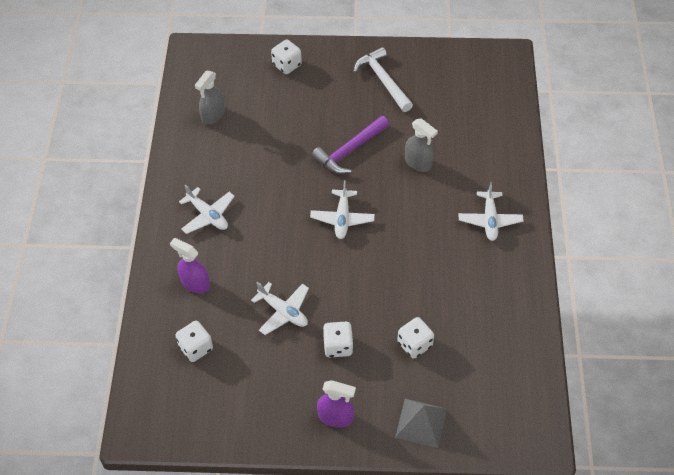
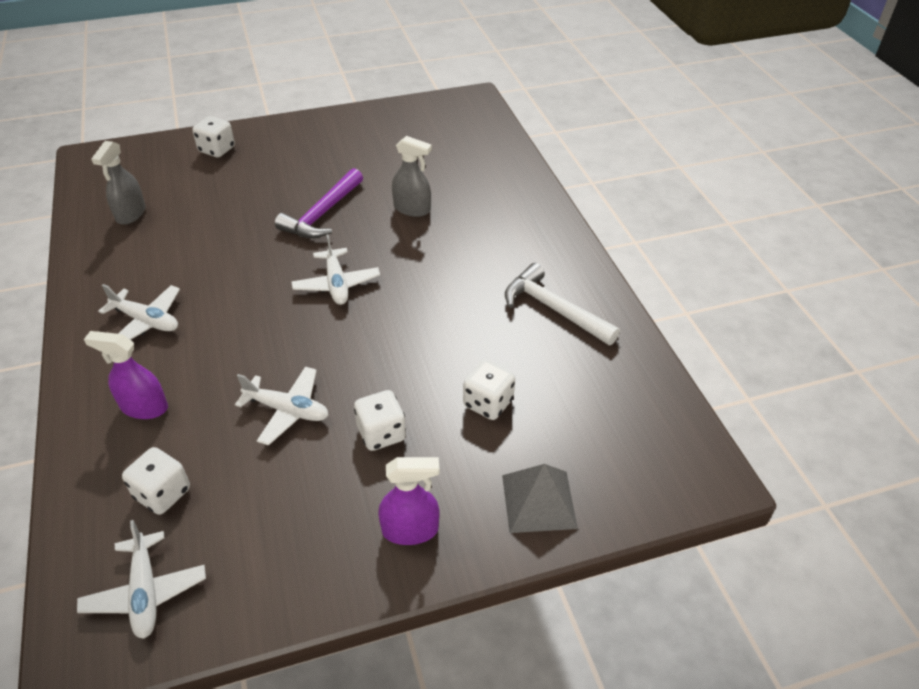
camera: 20 degrees left, 10 degrees down
(383, 80) = (340, 142): white hammer -> white hammer (553, 309)
(490, 220) = (523, 245): white plane -> white plane (145, 592)

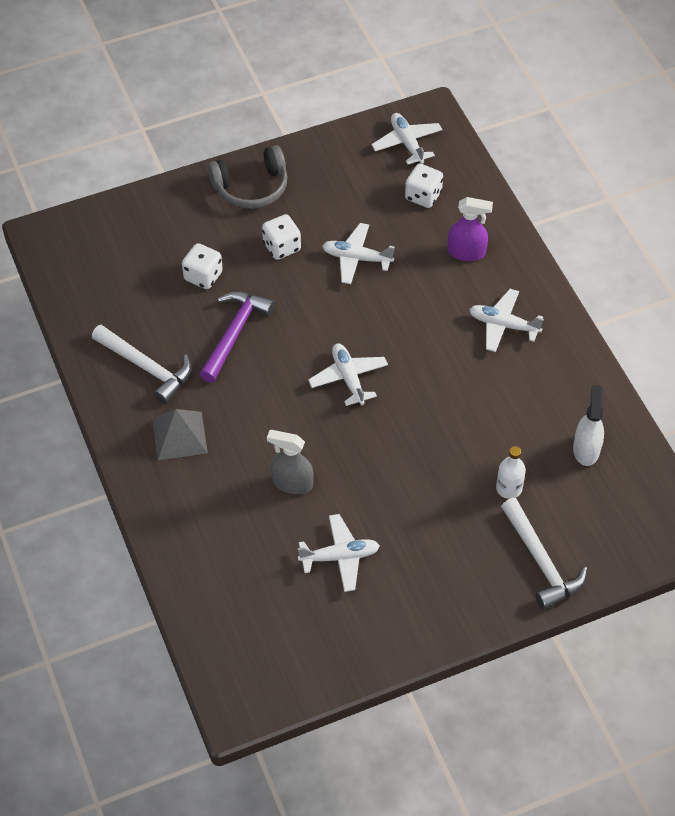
camera: 175 degrees right, 10 degrees up
(131, 214) = (586, 449): grey spray bottle -> white spray bottle
(217, 150) = (541, 562): white dice -> white hammer
(218, 193) = (509, 488): none -> white bottle
(322, 214) = (386, 466): purple hammer -> purple hammer (234, 333)
(381, 162) = (340, 557): none -> white plane
(410, 530) = (251, 187): purple spray bottle -> grey headphones
(539, 501) = (166, 211): grey pyramid -> grey pyramid (179, 435)

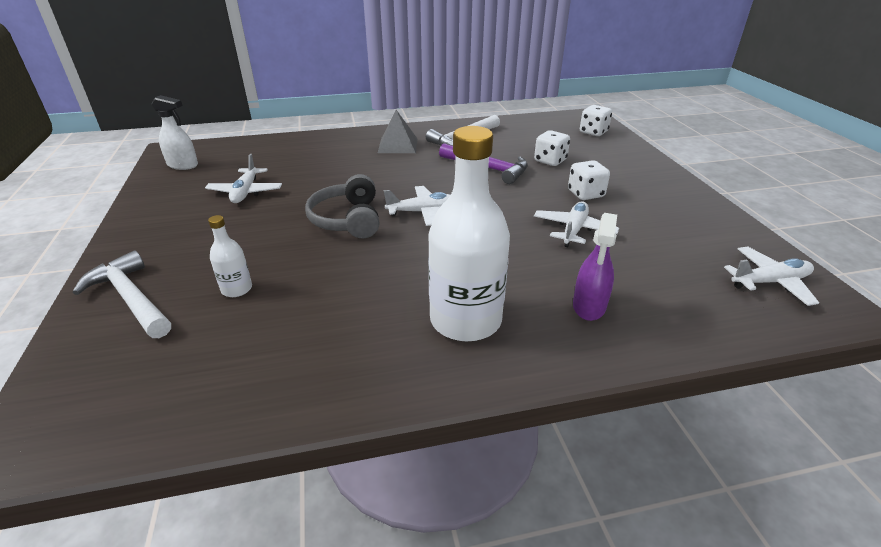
camera: 100 degrees right, 20 degrees down
(251, 187) = (658, 186): grey headphones -> grey headphones (347, 219)
(292, 483) = (329, 179): grey spray bottle -> none
(423, 196) = (679, 284): white dice -> white dice (593, 132)
(503, 325) = (465, 320): white plane -> white bottle
(541, 562) = (130, 298): white hammer -> white hammer turned 60 degrees clockwise
(586, 449) = (241, 363): white spray bottle -> white spray bottle (183, 165)

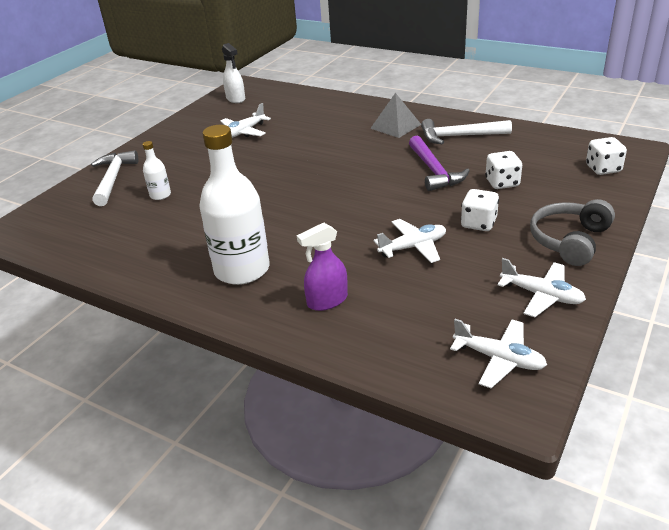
camera: 45 degrees right, 0 degrees up
(347, 219) = (274, 175): grey headphones -> grey headphones (569, 241)
(423, 212) = (328, 188): white plane -> white plane (541, 295)

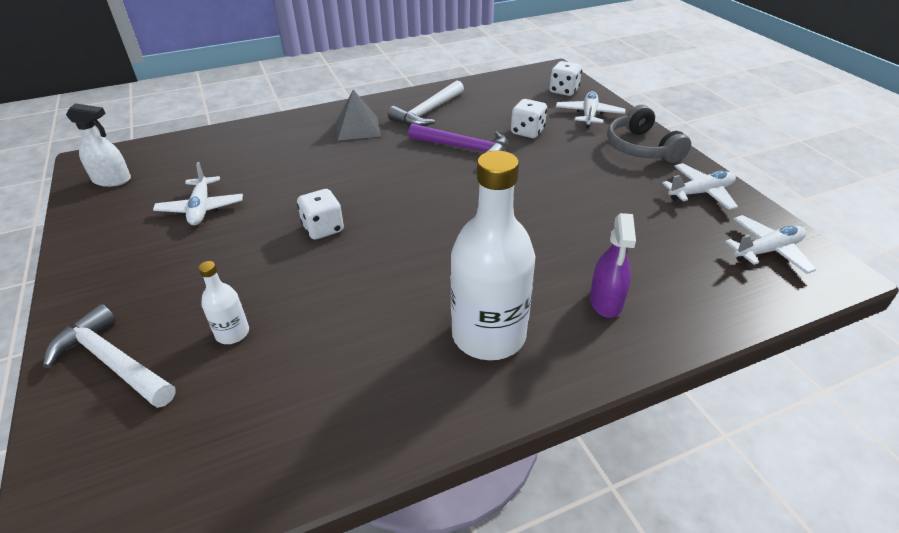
camera: 55 degrees left, 5 degrees up
(413, 247) = (571, 214): white plane -> white plane (589, 115)
(478, 223) = (573, 169): white dice -> white dice (323, 228)

